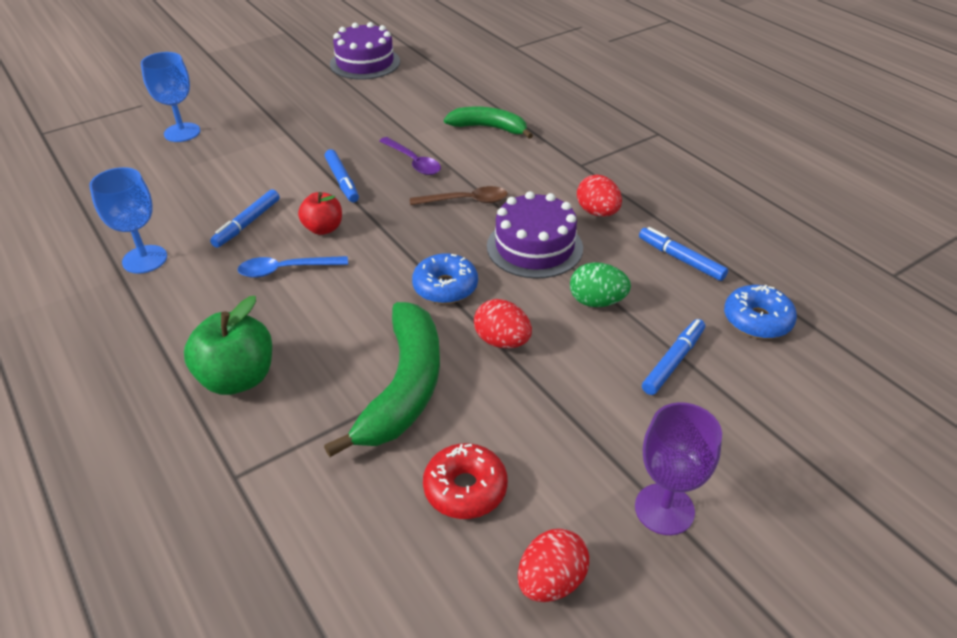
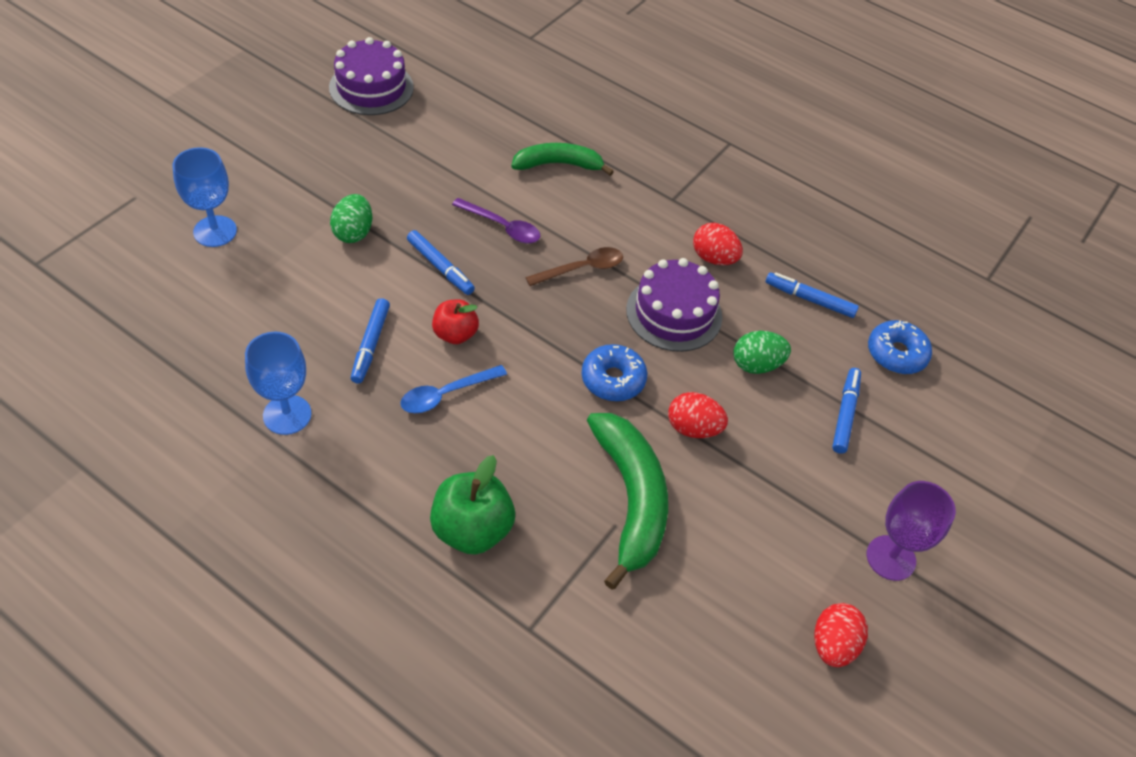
camera: 25 degrees left, 10 degrees up
(287, 148) = (353, 232): none -> green egg
(465, 489) = (731, 584): red donut -> none

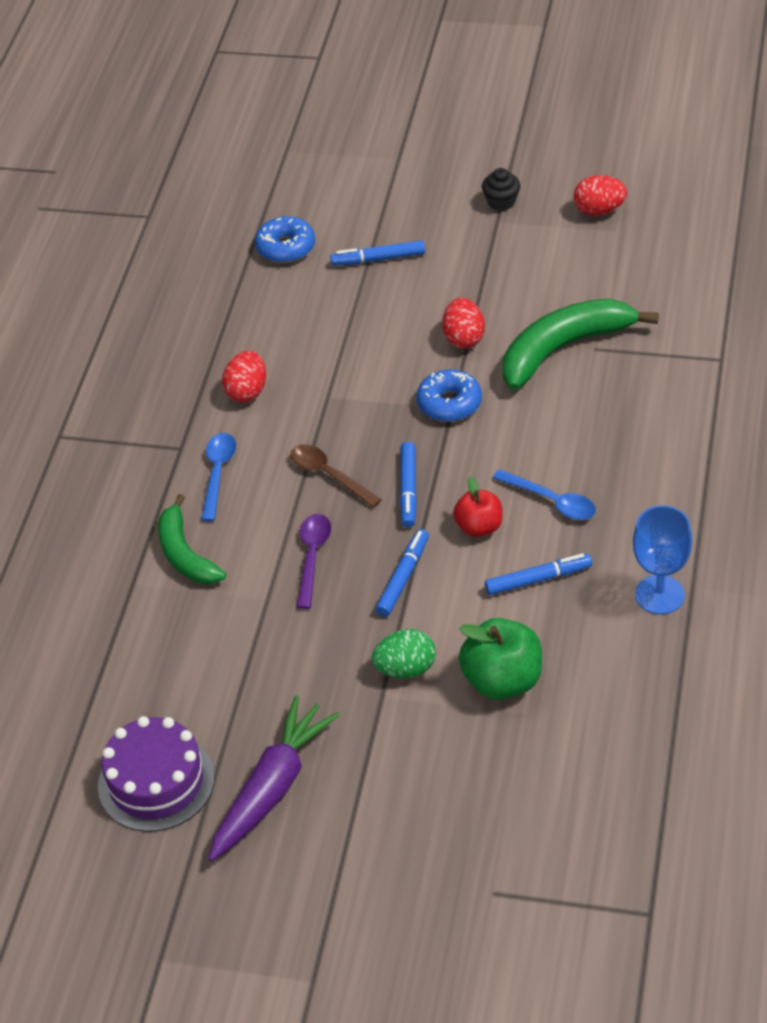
camera: 105 degrees left, 5 degrees down
(215, 231) = (489, 785): blue goblet -> none
(316, 132) = (272, 788): none -> purple carrot
(472, 529) = (668, 425): green apple -> green apple (502, 680)
(629, 209) = (218, 473): none -> blue spoon
(674, 313) = (340, 393): purple cake -> none
(756, 365) = (363, 324): green egg -> none
(809, 299) = (257, 315): blue marker -> blue marker (408, 489)
(890, 558) = (501, 202): purple goblet -> black cupcake

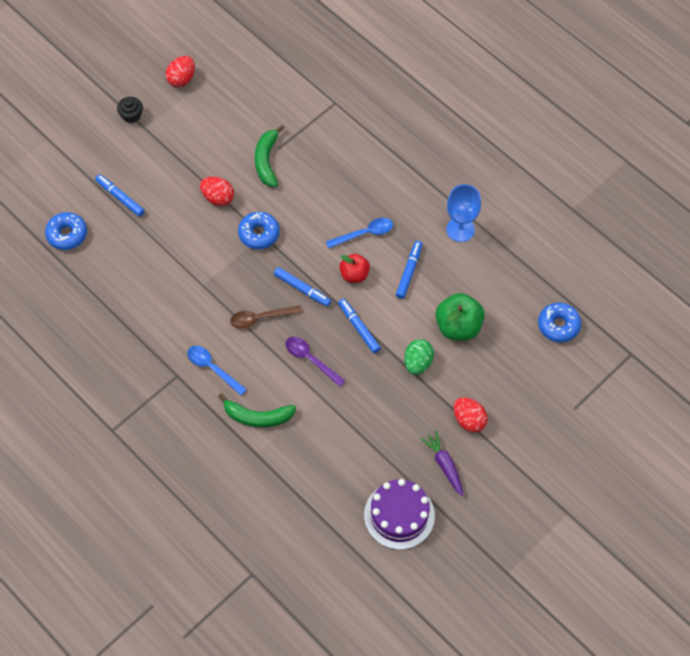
camera: 60 degrees left, 15 degrees up
(247, 391) = (163, 319): red egg -> red egg (469, 420)
(272, 788) = (444, 465): purple carrot -> purple carrot, size x0.60
(378, 259) = (120, 198): blue marker -> blue marker turned 105 degrees clockwise
(563, 349) = (267, 161): green banana -> green banana, size x0.65
(613, 795) = (558, 325): none -> blue donut

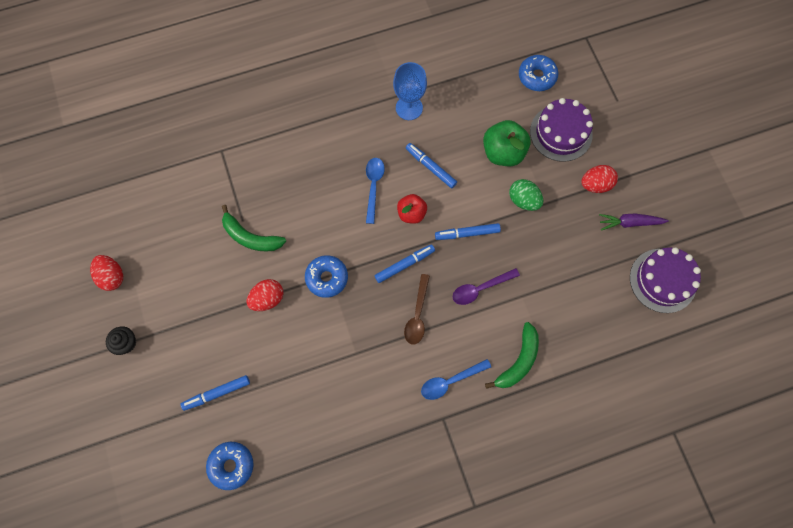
camera: 65 degrees left, 10 degrees up
(508, 369) = (561, 133): none -> purple cake

